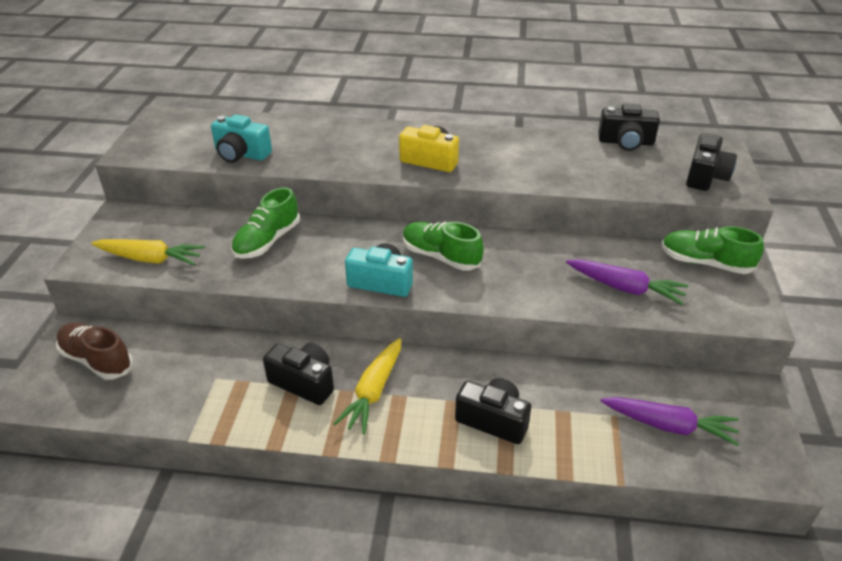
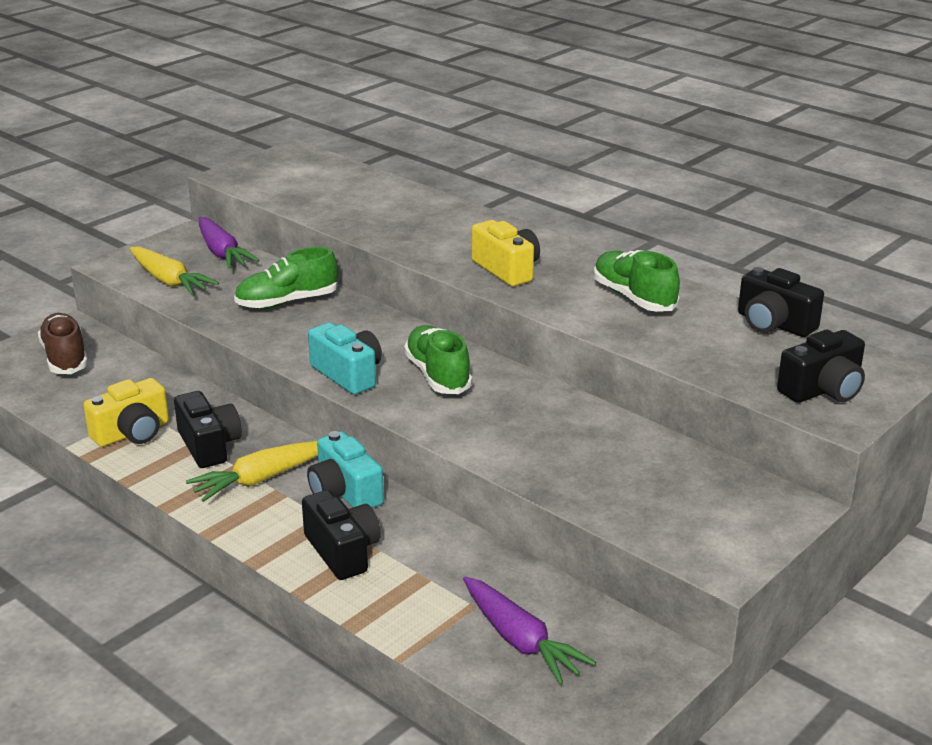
camera: 35 degrees right, 10 degrees down
(231, 401) = (132, 433): none -> yellow camera
(241, 154) = (325, 206): turquoise camera -> turquoise camera (344, 492)
(625, 288) = (601, 478): purple carrot -> purple carrot (222, 253)
(705, 263) = (741, 494): green shoe -> green shoe (634, 298)

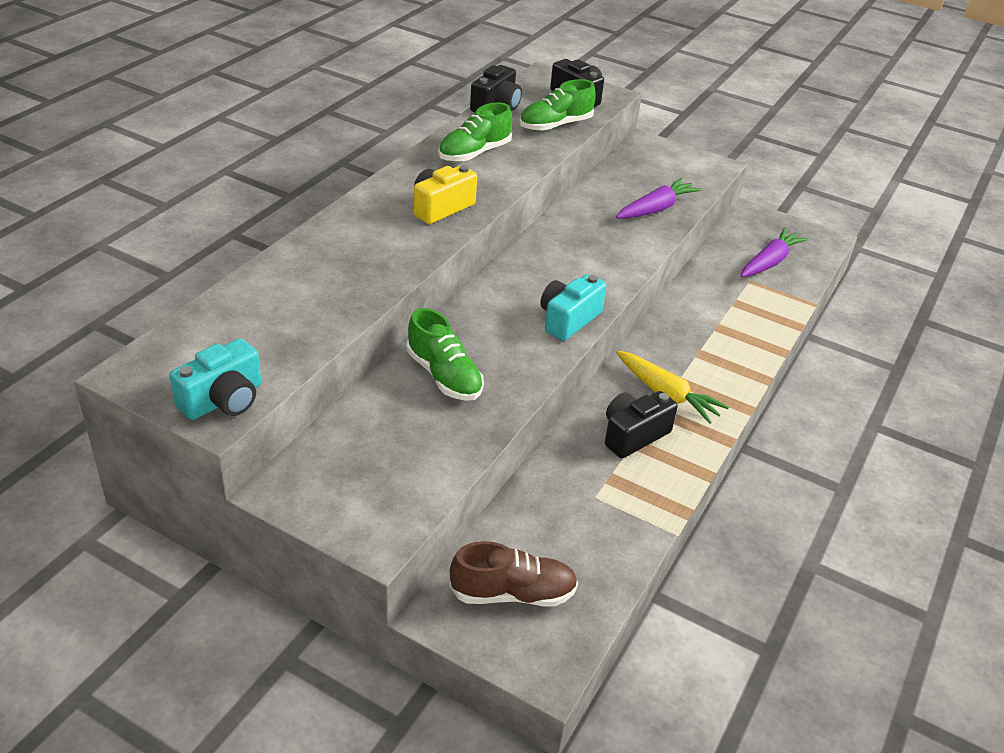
camera: 105 degrees left, 10 degrees up
(65, 358) = (513, 593): brown shoe -> brown shoe turned 150 degrees counterclockwise
(132, 433) = (635, 492): yellow camera -> none
(169, 281) = (413, 476): yellow carrot -> none
(222, 253) = (331, 448): purple carrot -> purple carrot (656, 209)
(342, 551) = (730, 339): black camera -> none
(344, 492) = (662, 348): turquoise camera -> turquoise camera (223, 400)
(438, 375) = (551, 274): green shoe -> green shoe (555, 125)

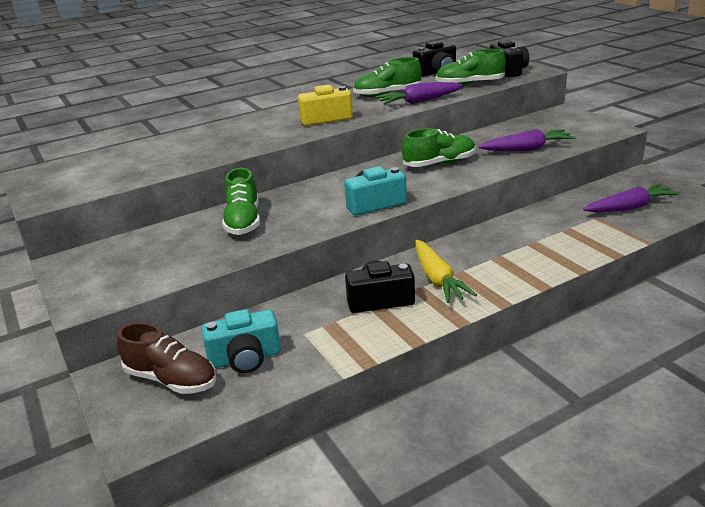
camera: 35 degrees right, 10 degrees down
(223, 400) = (57, 193): turquoise camera -> turquoise camera (245, 358)
(525, 163) = (419, 101): none -> purple carrot
(584, 245) = (439, 163): none -> green shoe

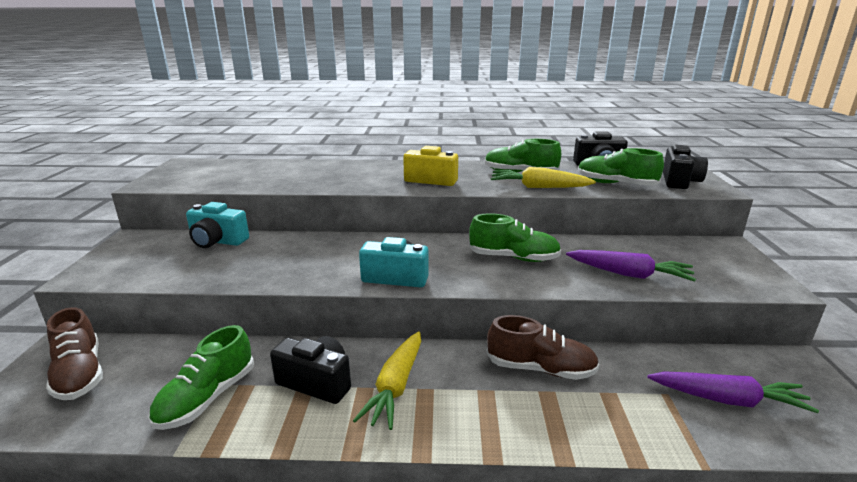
camera: 30 degrees right, 5 degrees down
(243, 221) = (278, 252): green shoe -> green shoe (207, 398)
(245, 358) = (145, 384): turquoise camera -> turquoise camera (217, 241)
(419, 101) = (538, 187): purple carrot -> yellow carrot
(514, 233) = (540, 369): none -> brown shoe

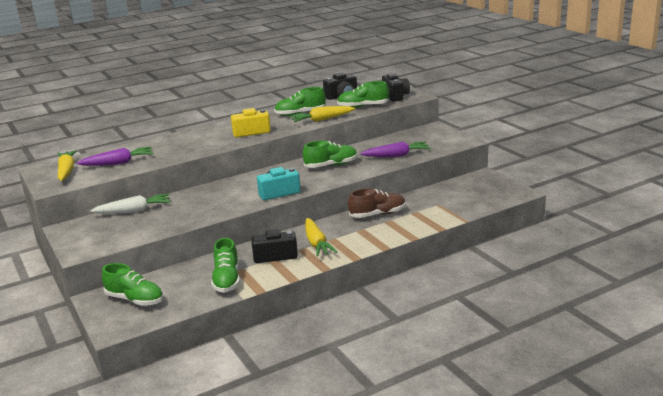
camera: 30 degrees left, 0 degrees up
(80, 374) = (135, 299): brown shoe -> green shoe
(194, 171) = (66, 171): none -> yellow carrot
(217, 241) = (134, 211): turquoise camera -> white carrot
(727, 400) = (463, 198): purple carrot -> purple carrot (118, 163)

